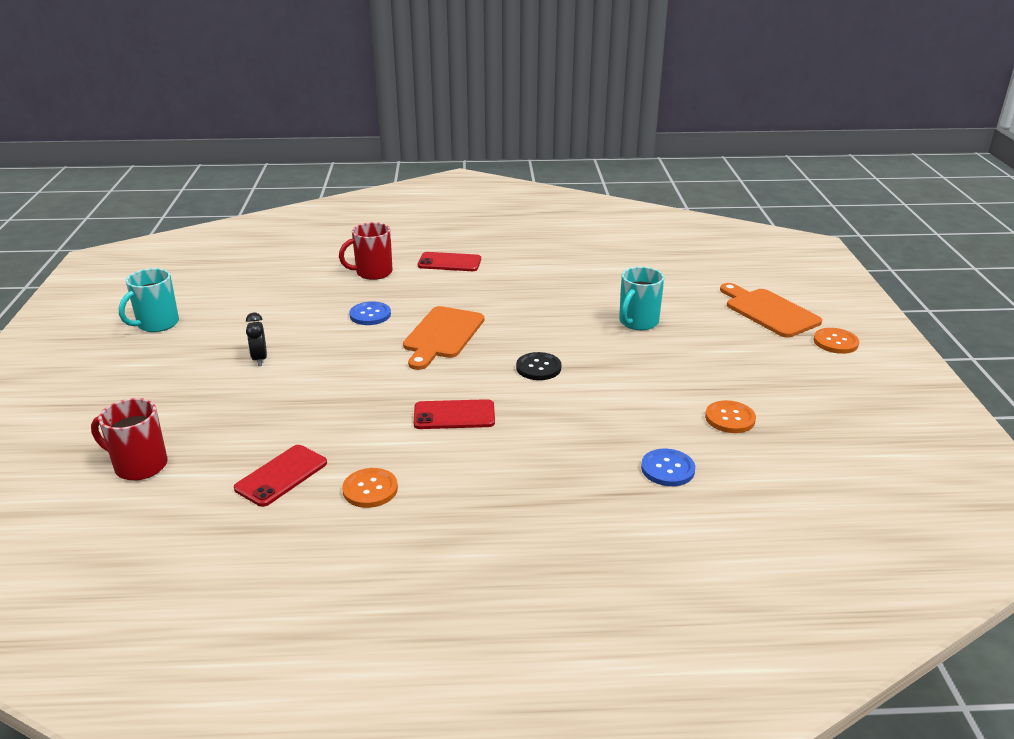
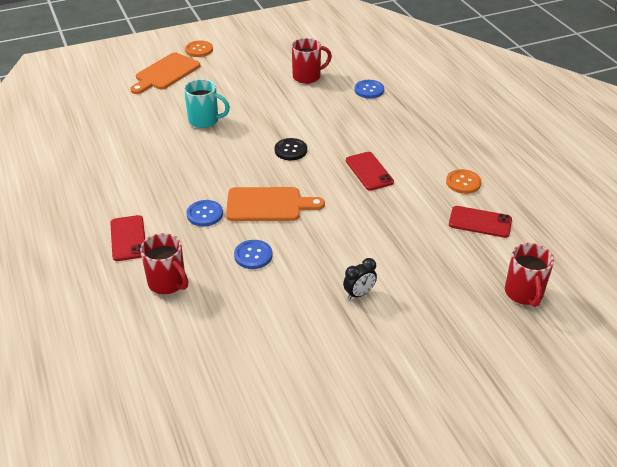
camera: 110 degrees left, 10 degrees up
(157, 324) = (341, 401): turquoise mug -> none
(455, 300) = (204, 214): none -> blue button
(730, 418) = (307, 77): orange button -> red mug

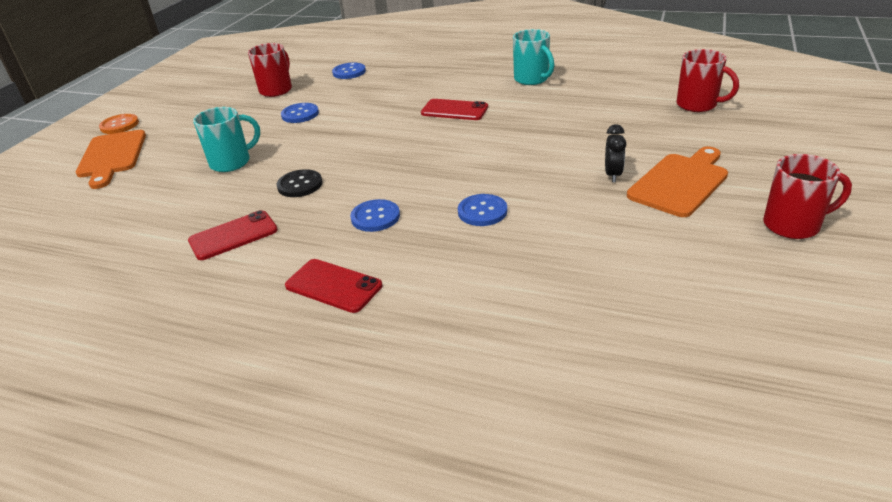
camera: 45 degrees left, 5 degrees down
(168, 283) = (451, 285): red mug -> red mug (793, 225)
(268, 205) = (419, 175): orange cutting board -> orange cutting board (680, 183)
(287, 108) = (300, 114): none -> blue button
(290, 150) = (362, 134): black button -> black button (300, 185)
(463, 182) = (532, 79): orange button -> turquoise mug
(480, 222) = (590, 90): red phone -> red phone (233, 236)

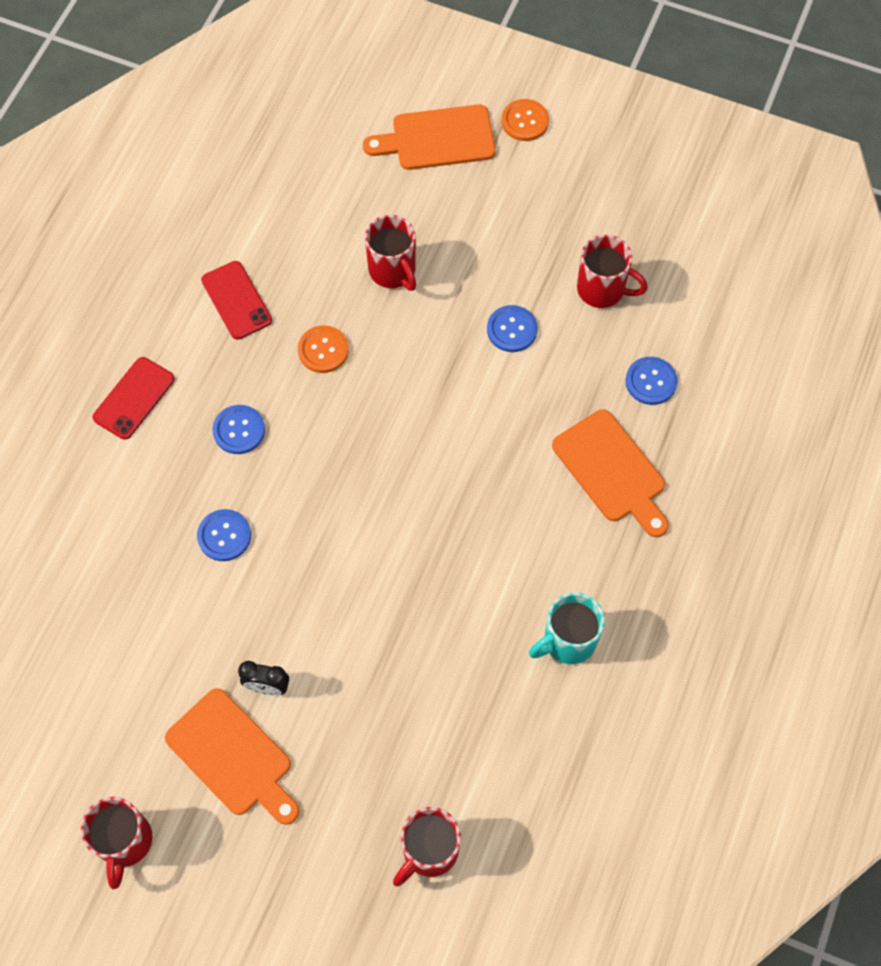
camera: 90 degrees right, 30 degrees up
(232, 162) = (393, 271): turquoise mug -> red mug
(300, 185) = (323, 350): black button -> orange button
(412, 77) = (612, 470): none -> orange cutting board
(454, 110) = (482, 523): red phone -> none

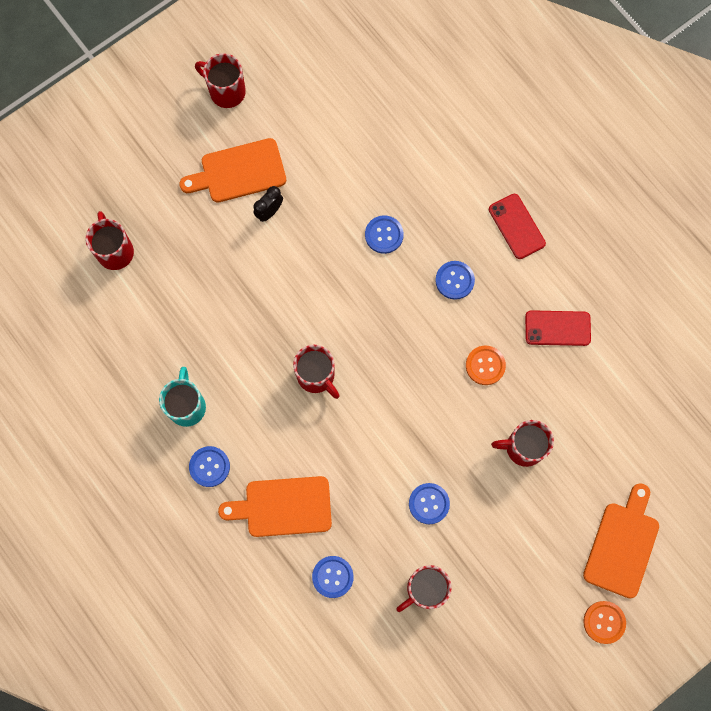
camera: 120 degrees right, 10 degrees up
(443, 517) = (316, 376): none -> red mug
(620, 574) = (209, 466): none -> blue button

